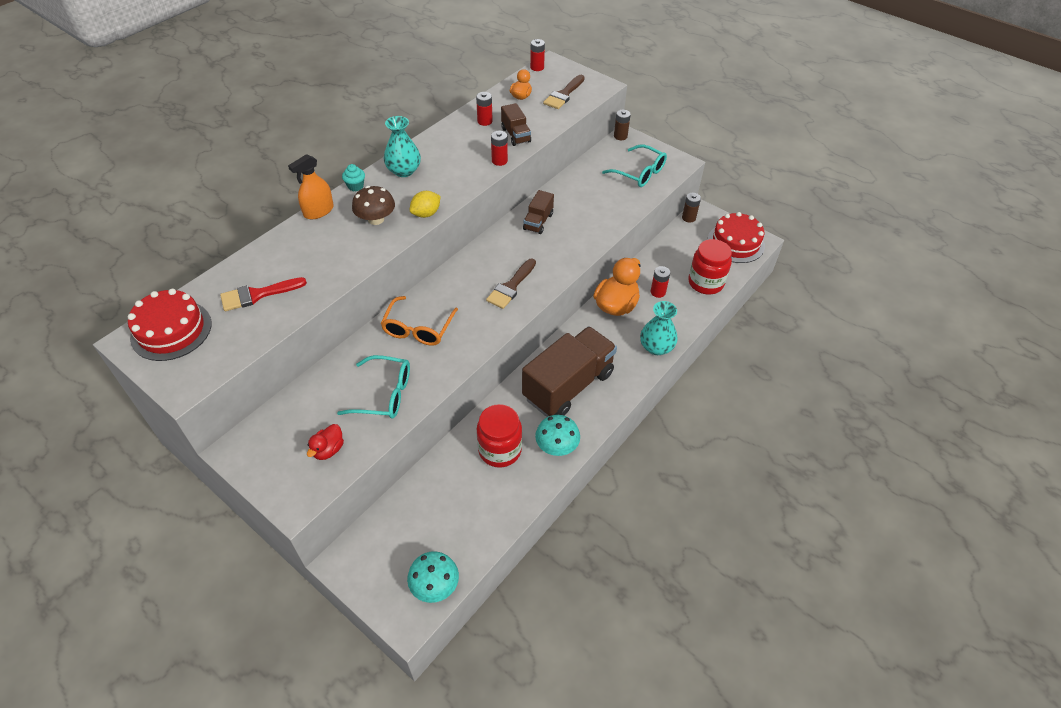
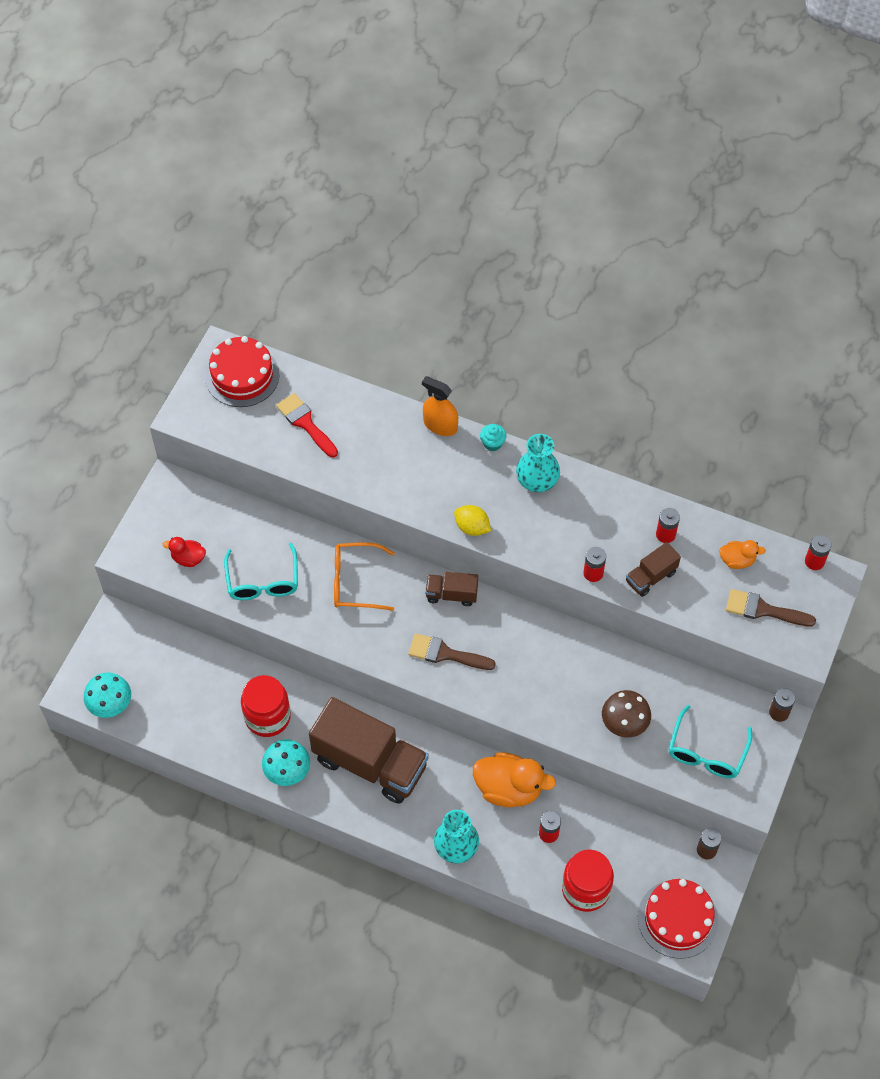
camera: 75 degrees right, 10 degrees up
(376, 219) = (446, 483): brown mushroom -> brown mushroom (624, 722)
(538, 222) = (564, 654): brown truck -> brown truck (451, 594)

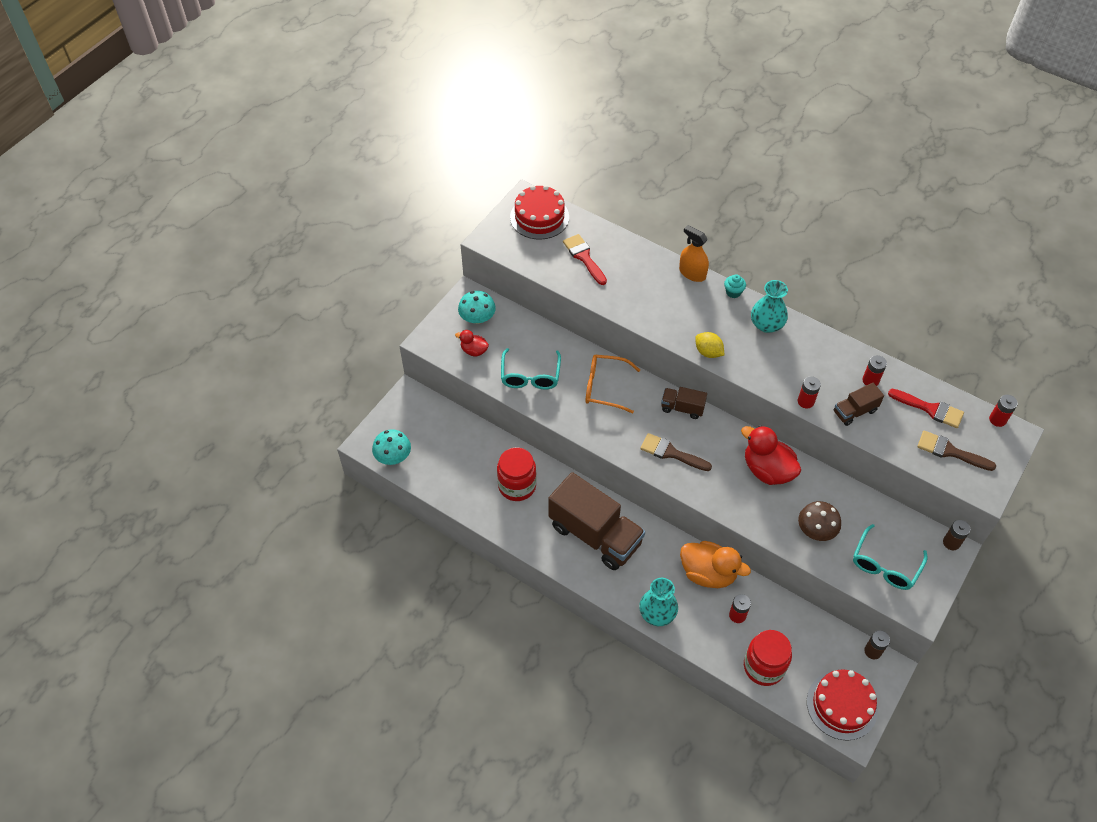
camera: 10 degrees right, 5 degrees down
(287, 770) = (526, 530): turquoise mushroom -> turquoise mushroom (477, 318)
(560, 657) = (767, 470): none -> red duck
(737, 560) = (930, 409): orange duck -> red brush

